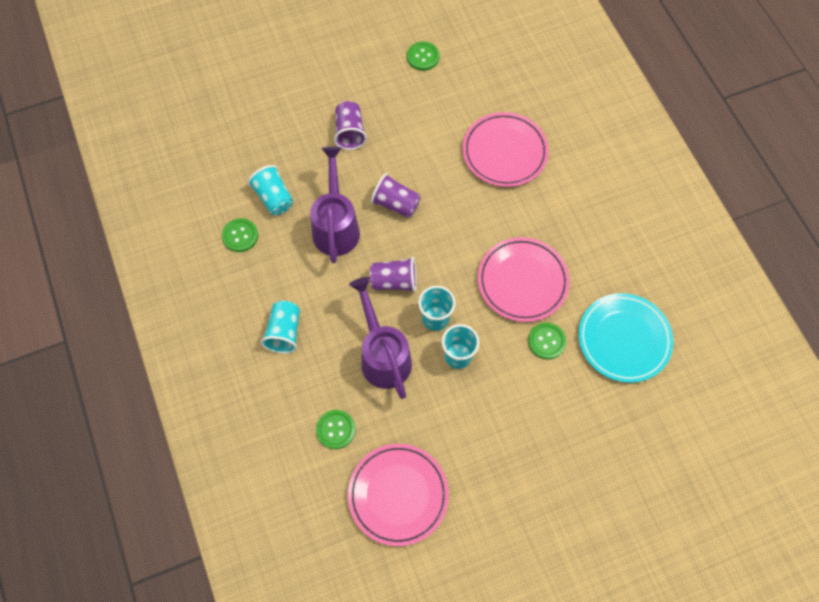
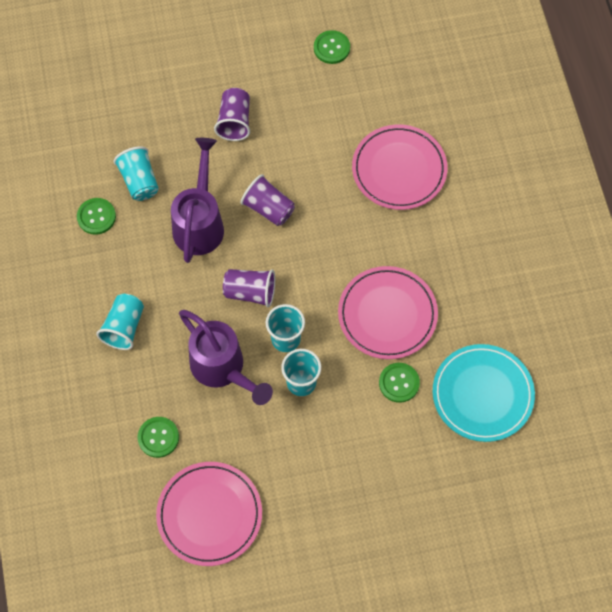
camera: 10 degrees right, 0 degrees up
(383, 355) = (222, 369): purple watering can -> purple watering can turned 150 degrees clockwise

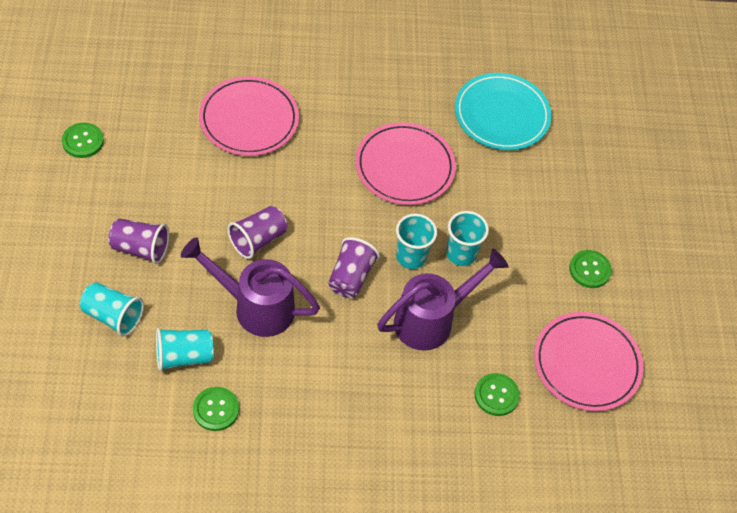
camera: 85 degrees left, 10 degrees down
(124, 327) = (362, 405): turquoise cup -> turquoise cup (113, 316)
(399, 383) = (477, 175): green button -> green button (589, 270)

